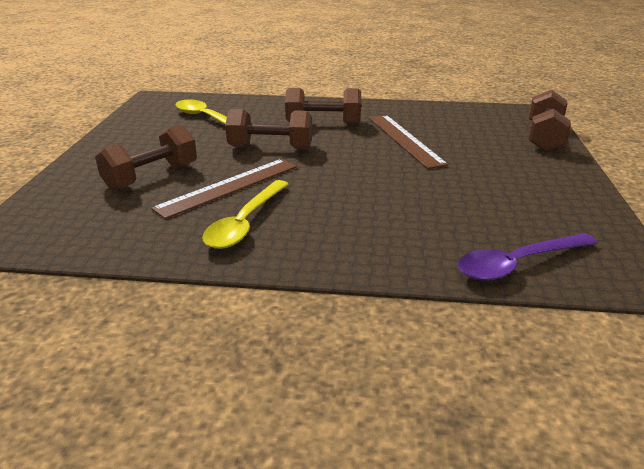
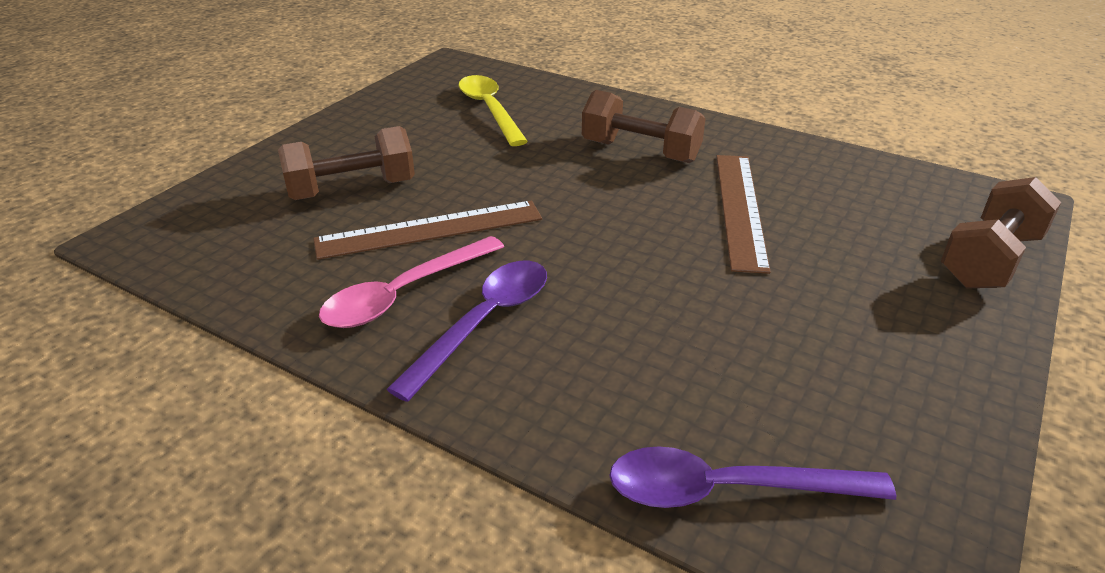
camera: 25 degrees right, 5 degrees up
(245, 223) = (404, 294): yellow spoon -> pink spoon
(270, 148) = (533, 178): brown dumbbell -> none
(311, 225) = (484, 322): none -> purple spoon

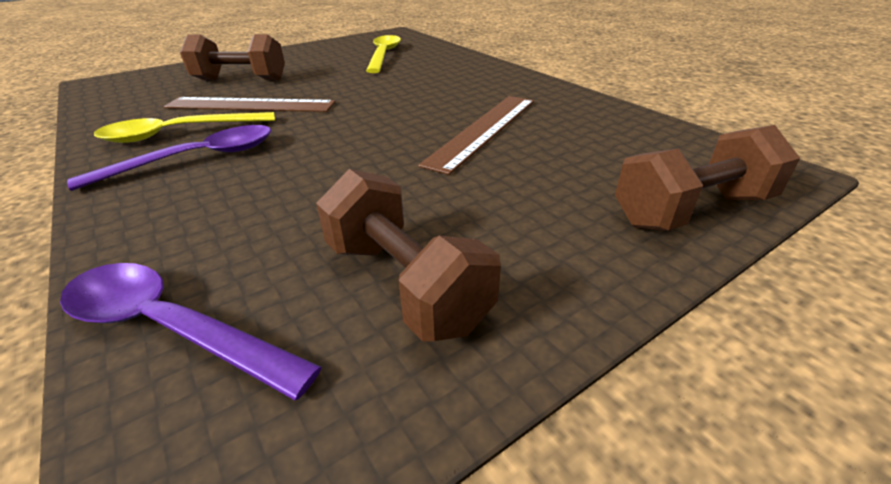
camera: 25 degrees right, 0 degrees up
(404, 294) = (179, 134): pink spoon -> yellow spoon
(640, 152) = (453, 87): brown dumbbell -> brown dumbbell (405, 284)

